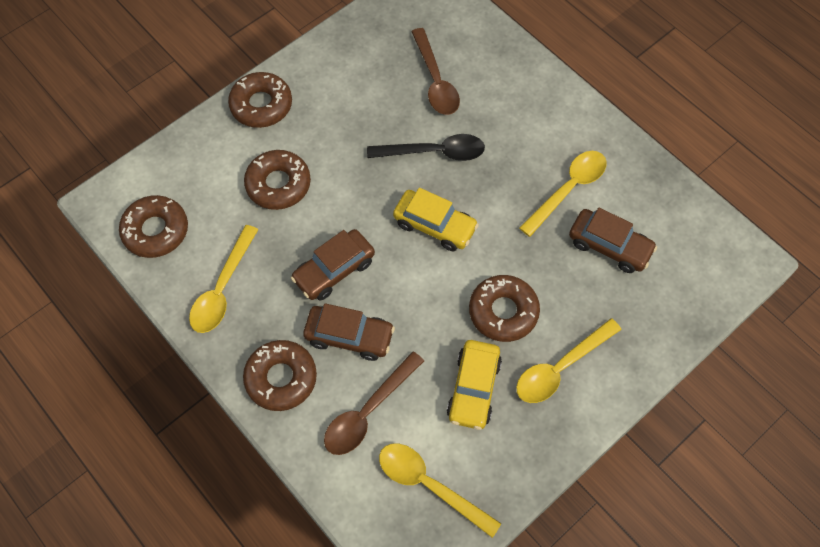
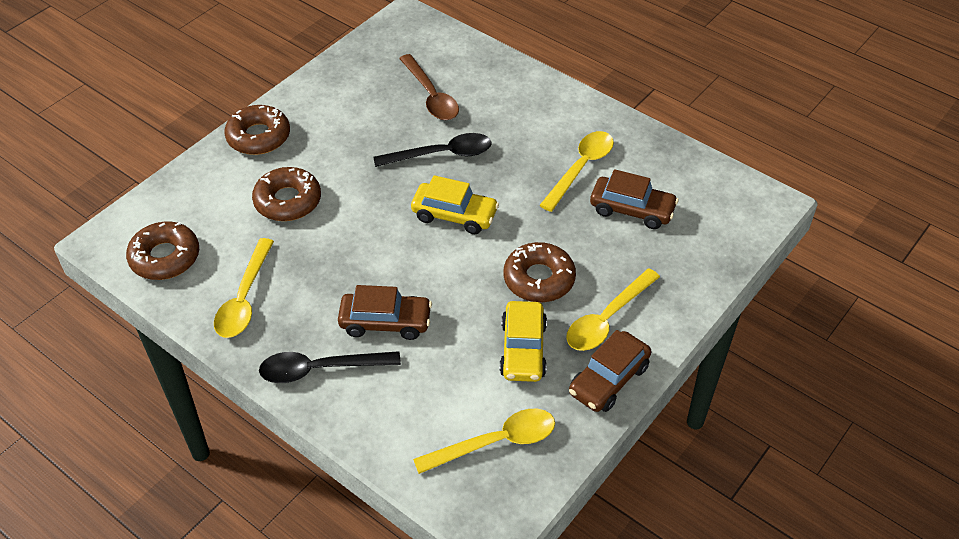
camera: 10 degrees left, 15 degrees down
(281, 378) = (320, 369): brown donut -> black spoon
(334, 270) = (359, 267): brown car -> brown car (609, 380)
(368, 411) = (418, 385): brown spoon -> none
(429, 485) = (495, 442): yellow spoon -> yellow spoon turned 135 degrees clockwise

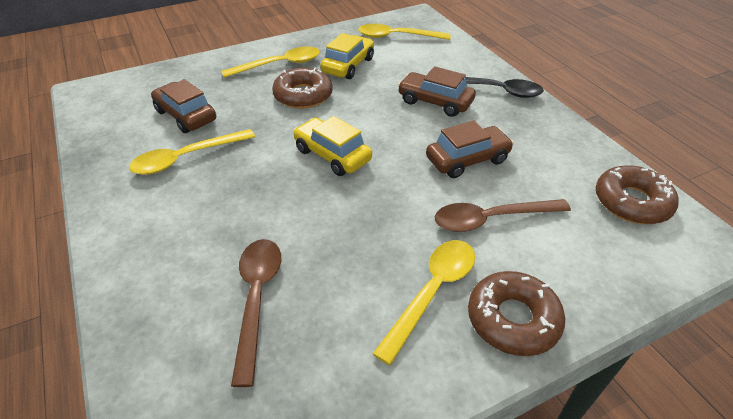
camera: 155 degrees left, 5 degrees down
(244, 298) = (549, 147): yellow spoon -> yellow spoon (432, 292)
(288, 201) = (491, 219): brown donut -> brown spoon
(441, 154) = (302, 215): black spoon -> none
(609, 380) = (309, 42): brown car -> brown car (467, 159)

